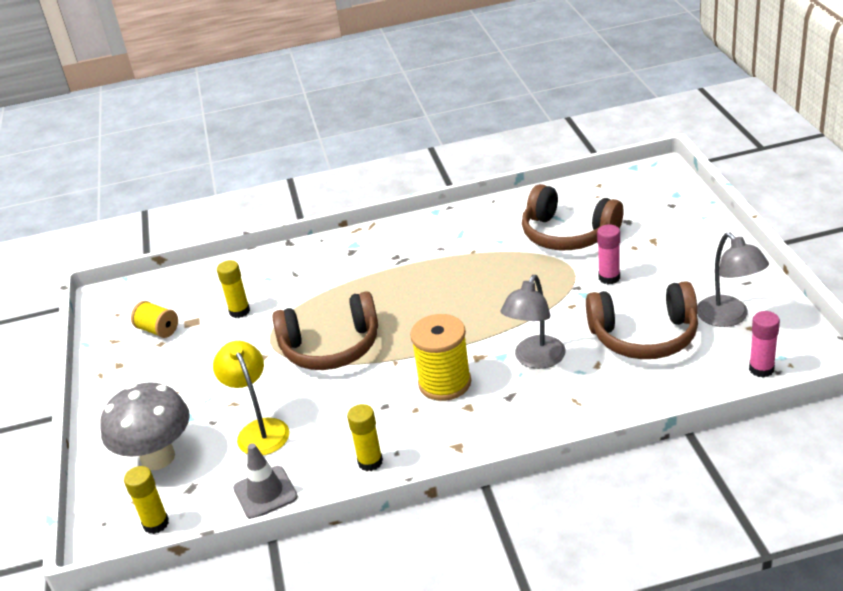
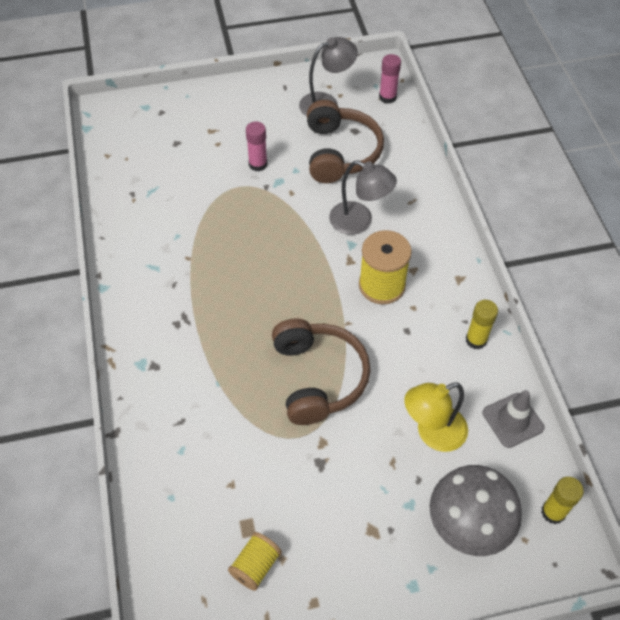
camera: 95 degrees left, 20 degrees up
(239, 311) = (239, 474): yellow glue stick -> none
(568, 234) = (183, 185): brown headphones -> none

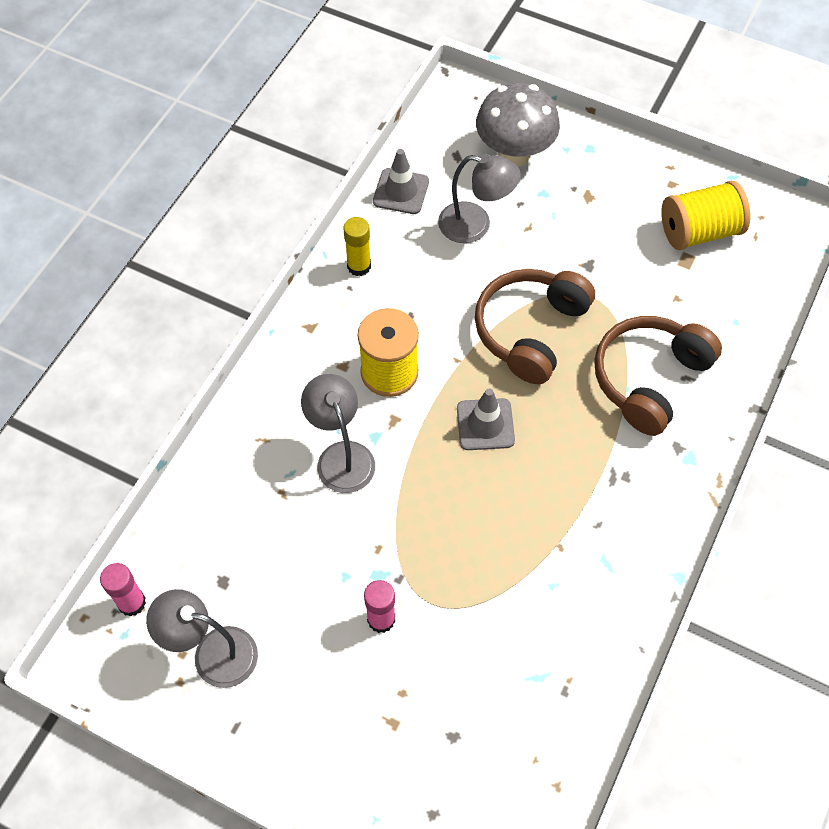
camera: 140 degrees left, 5 degrees up
(255, 566) = (699, 232): yellow spool -> yellow spool, size x1.66
(292, 295) = (485, 424): none -> grey traffic cone
(340, 152) = (272, 562): brown headphones -> brown headphones (649, 379)
(432, 433) = (475, 225): yellow lamp -> grey lamp
(553, 512) = (441, 122): yellow glue stick -> none

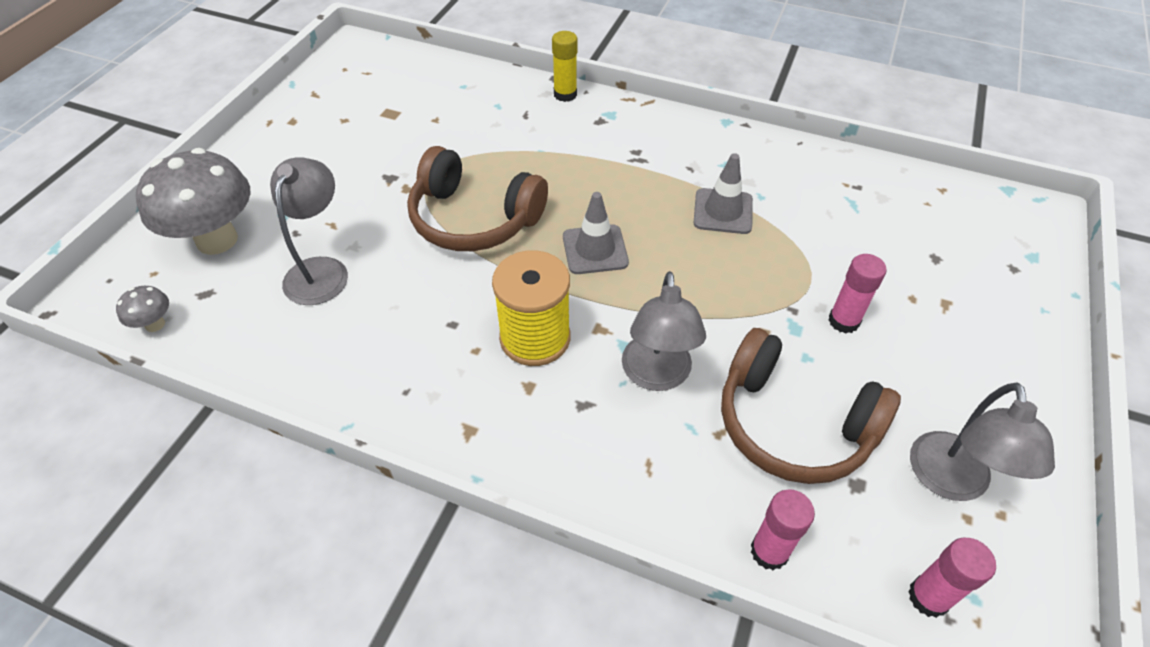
camera: 95 degrees left, 10 degrees down
(184, 506) = (769, 551): none -> pink glue stick
(341, 456) = (656, 376): grey lamp -> grey lamp turned 60 degrees counterclockwise
(359, 266) = (371, 383): yellow glue stick -> yellow glue stick (565, 94)
(401, 191) = (252, 347): grey traffic cone -> grey traffic cone (723, 211)
(429, 132) = (155, 324): none -> grey mushroom
(649, 379) = (529, 137): brown headphones -> brown headphones (793, 424)
(699, 232) = (356, 105): yellow spool -> none

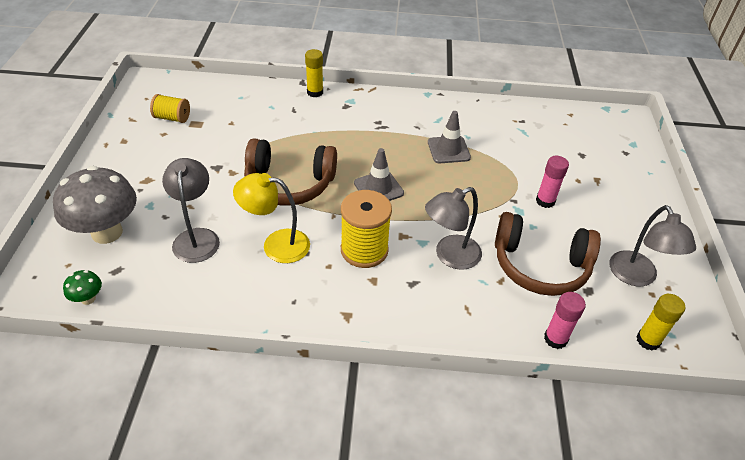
camera: 20 degrees left, 5 degrees down
(155, 324) = (88, 299): grey mushroom -> green mushroom
(364, 100) = (172, 118): none -> yellow spool
(418, 303) = (276, 244): none -> yellow lamp
(656, 376) = (450, 256): grey lamp -> grey lamp turned 75 degrees clockwise
(928, 597) = (648, 340): pink glue stick -> yellow glue stick

